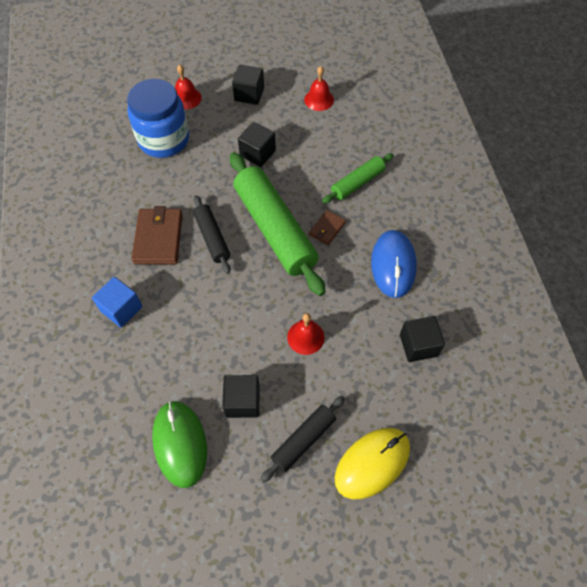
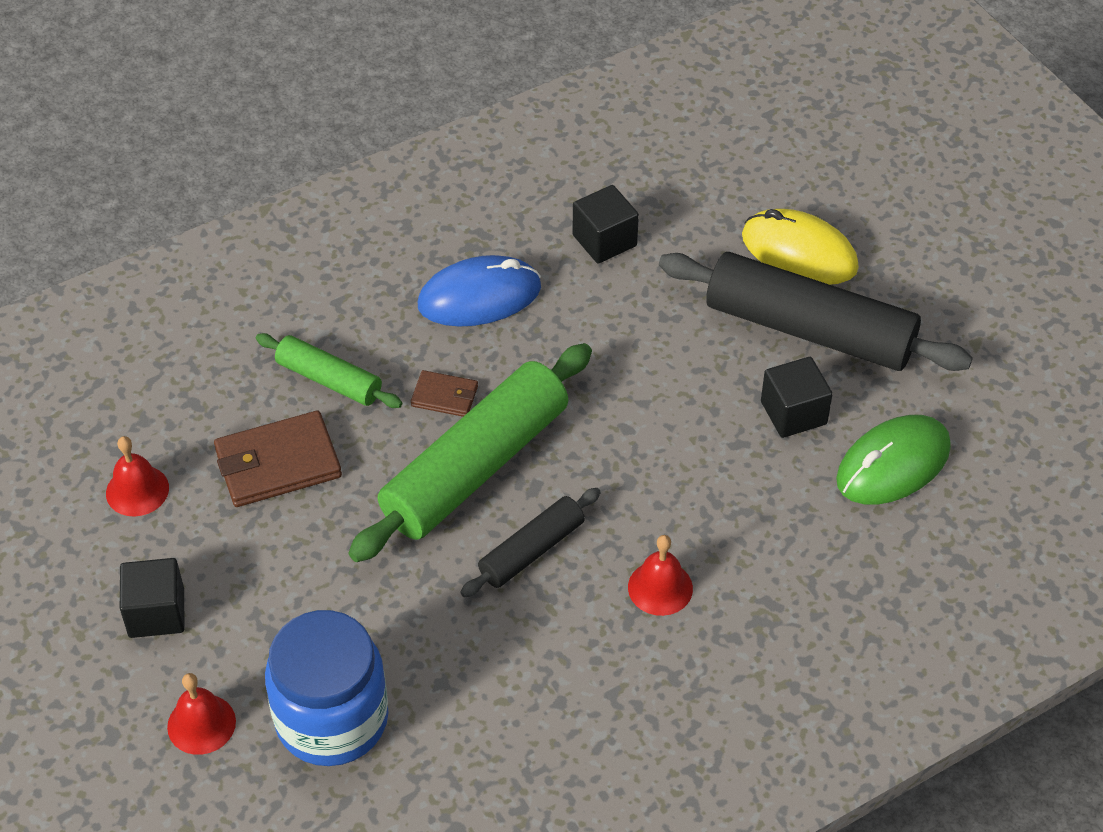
camera: 110 degrees left, 10 degrees down
(121, 309) = (728, 628): blue cube -> none
(158, 238) = (567, 632): brown wallet -> brown wallet (278, 463)
(257, 153) = (312, 546): black cube -> none
(303, 440) = (809, 329): black rolling pin -> black rolling pin, size x1.92
(305, 337) = (655, 369): red bell -> red bell (660, 587)

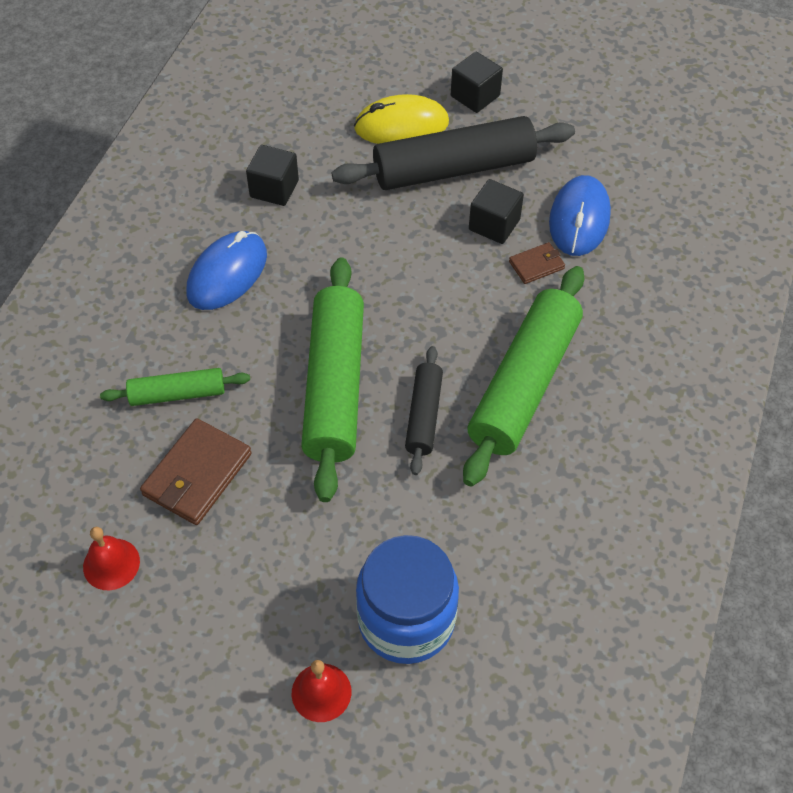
camera: 40 degrees left, 5 degrees up
(156, 613) = (212, 639): black cube -> black cube (475, 96)
(445, 396) = (268, 353): brown wallet -> brown wallet (536, 265)
(660, 587) = (523, 384): red bell -> green rolling pin
(893, 464) = (579, 219): green mouse -> blue mouse

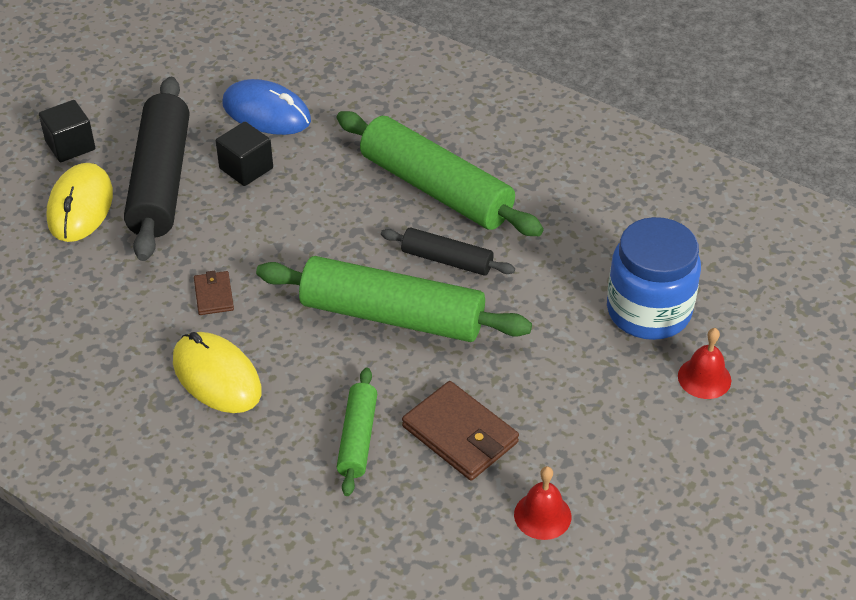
camera: 75 degrees left, 10 degrees down
(227, 274) = (217, 376): blue mouse -> yellow mouse
(274, 189) = (116, 320): black cube -> none
(536, 265) = (307, 151): brown wallet -> brown wallet (214, 295)

